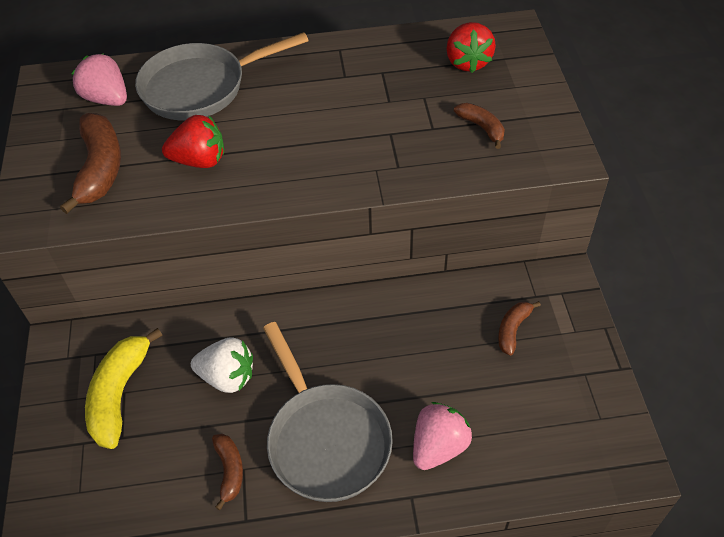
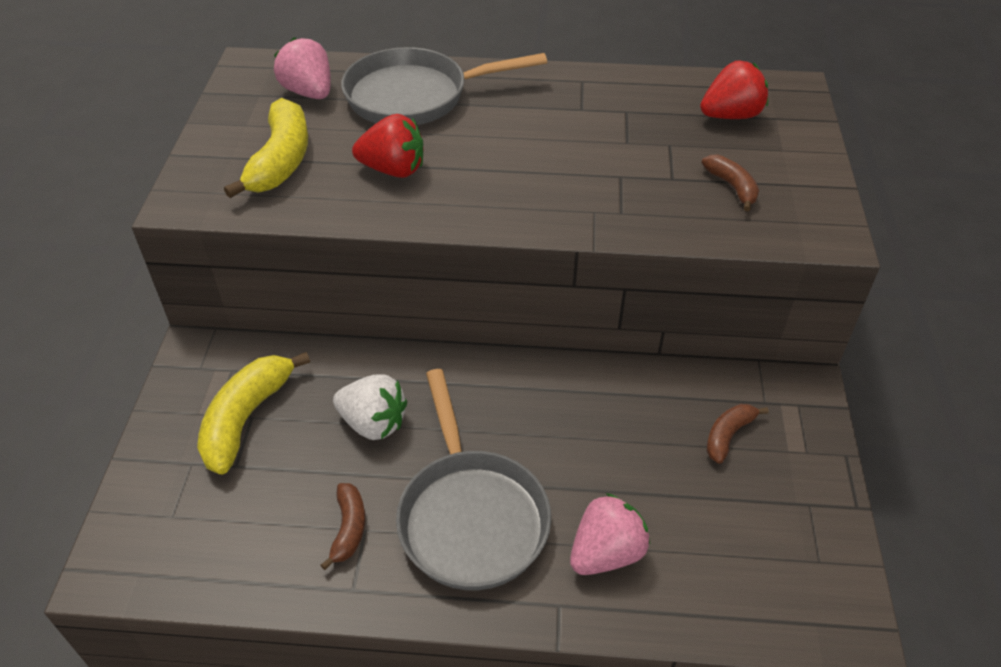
camera: 10 degrees right, 5 degrees down
(100, 168) = (281, 160): brown banana -> yellow banana
(467, 62) = (730, 115): red strawberry -> red strawberry turned 120 degrees counterclockwise

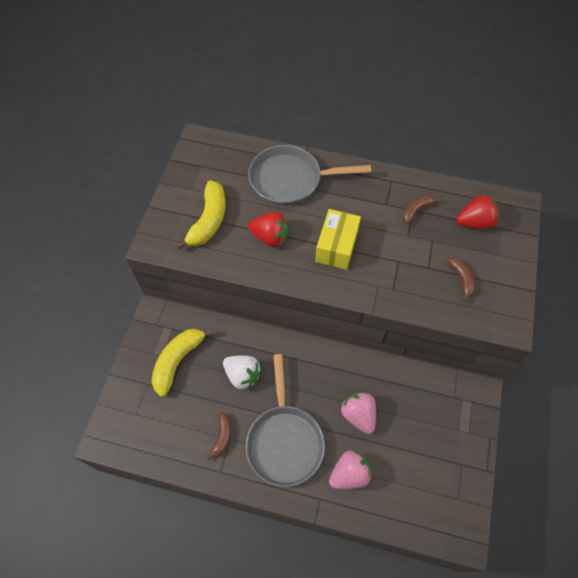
camera: 10 degrees right, 15 degrees up
(309, 92) = (230, 168): pink strawberry -> pink strawberry (358, 415)
(511, 169) = (336, 246): none -> yellow box
(728, 435) = (428, 415): brown banana -> brown banana (416, 210)

